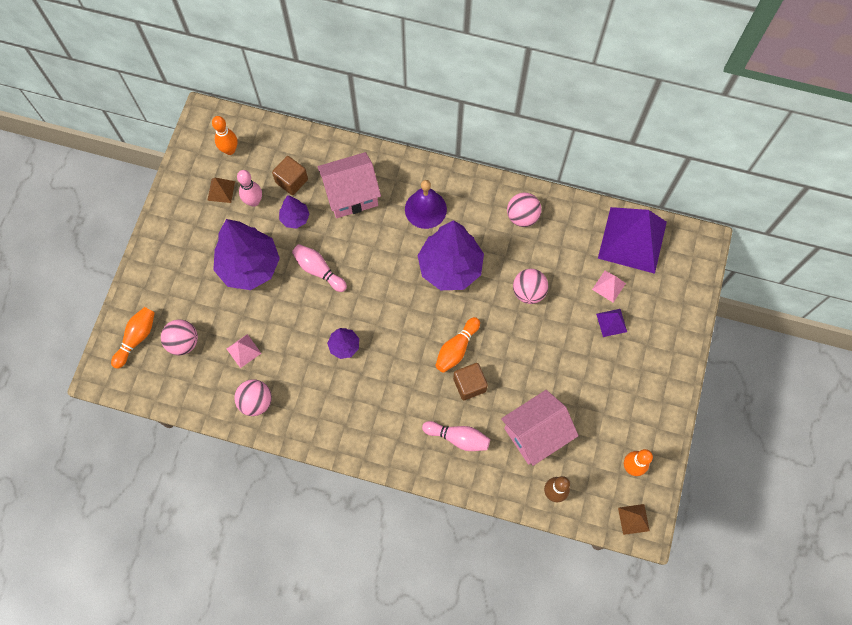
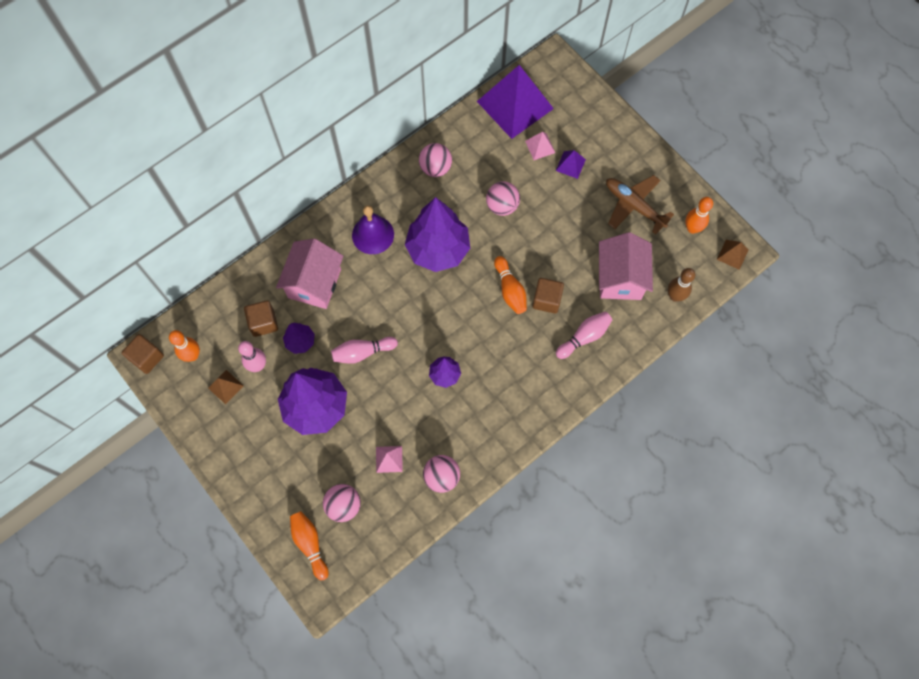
camera: 55 degrees left, 0 degrees up
(206, 120) = (147, 358): none -> brown cube
(614, 401) = (633, 206): none -> brown plane

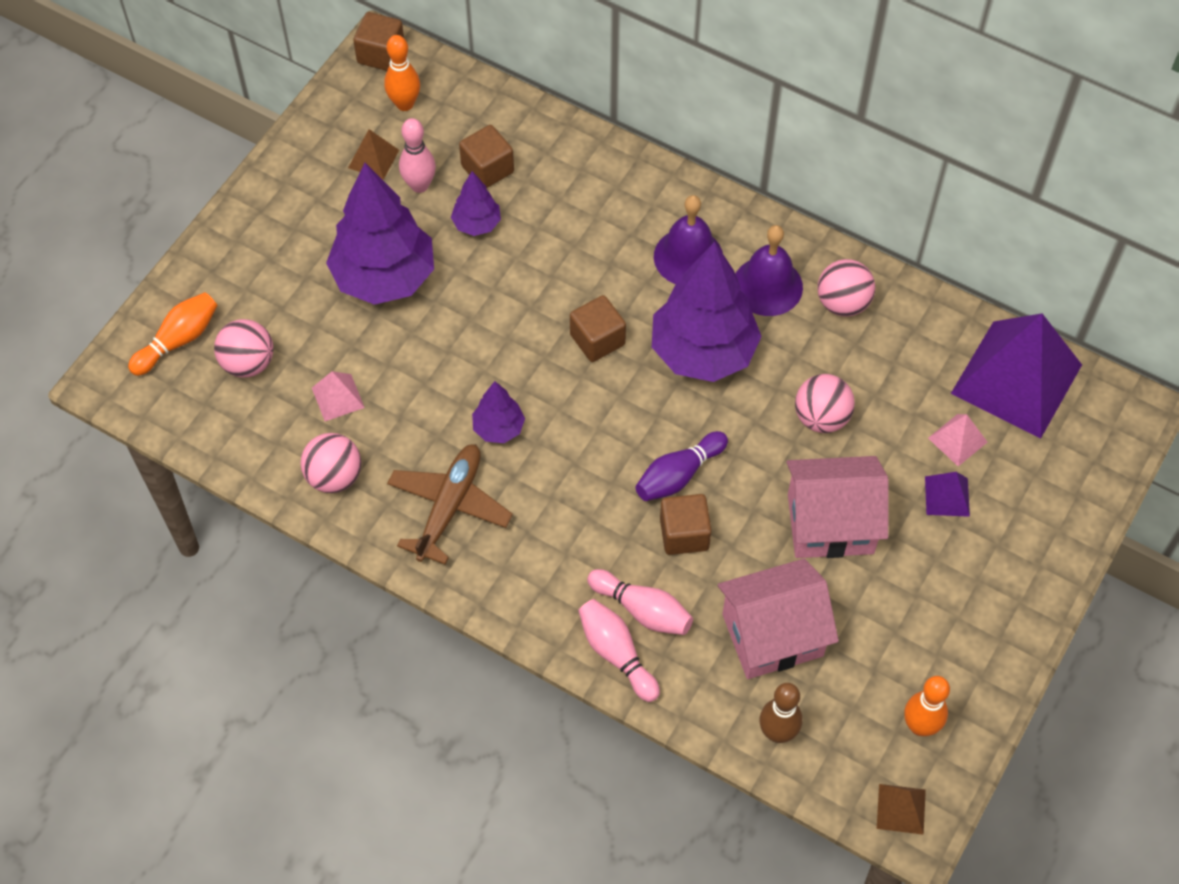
camera: 70 degrees right, 10 degrees down
(314, 283) = (575, 209): pink house -> pink house (830, 524)
(362, 352) = (491, 308): pink bowling pin -> pink bowling pin (616, 654)
(408, 302) = (597, 340): none -> brown cube
(409, 201) = (767, 286): none -> purple bell
(510, 290) = (679, 475): orange bowling pin -> purple bowling pin
(633, 206) = (918, 618): brown plane -> brown plane (449, 506)

